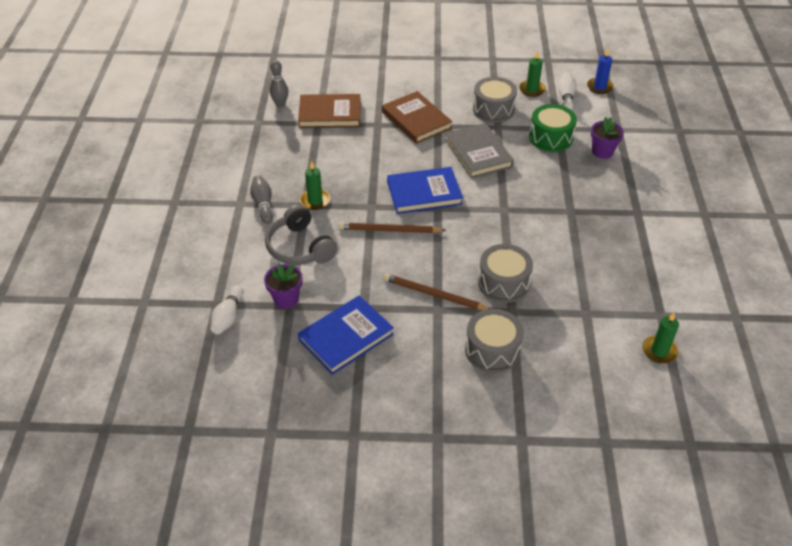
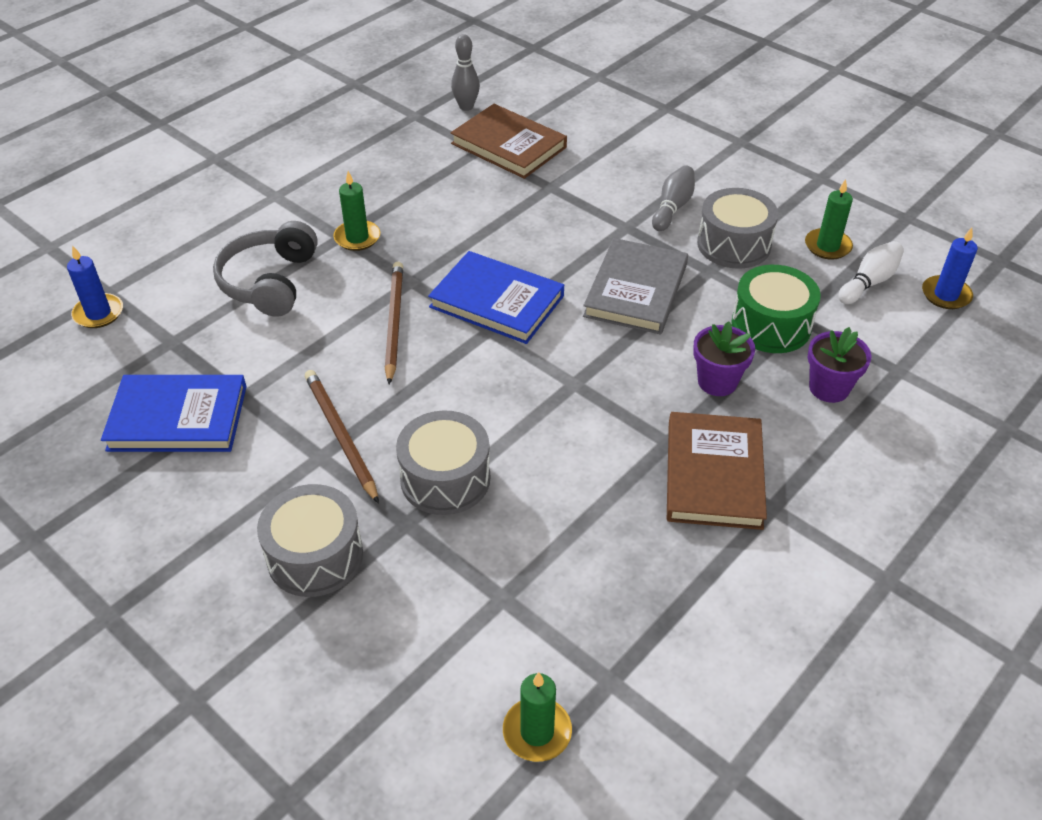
camera: 40 degrees right, 0 degrees up
(228, 317) = (98, 313): white bowling pin -> blue candle
(263, 204) = (297, 210): grey bowling pin -> grey bowling pin (672, 207)
(286, 299) = (178, 331): purple flower pot -> purple flower pot (717, 382)
(389, 230) = (394, 322): brown pencil -> brown pencil turned 45 degrees clockwise
(416, 120) = (607, 206): brown book -> brown book (714, 474)

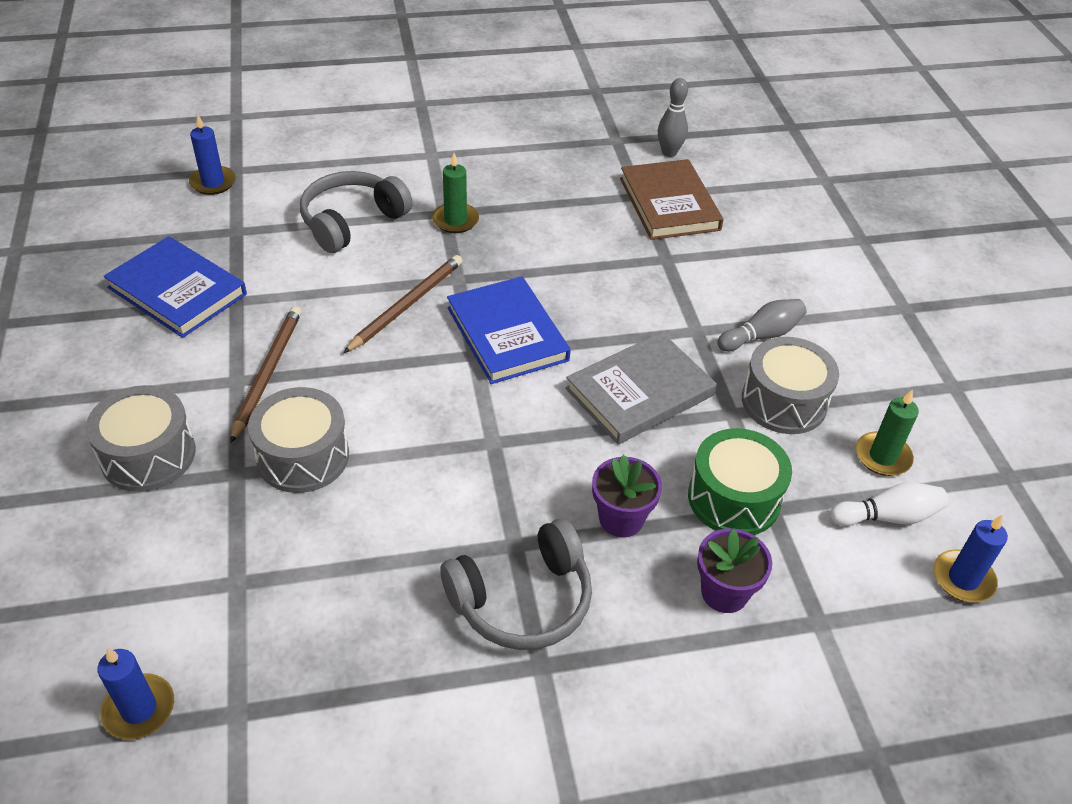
camera: 35 degrees right, 0 degrees up
(537, 731) = (139, 709): green candle -> blue candle
(714, 474) = (522, 599): brown book -> grey headphones

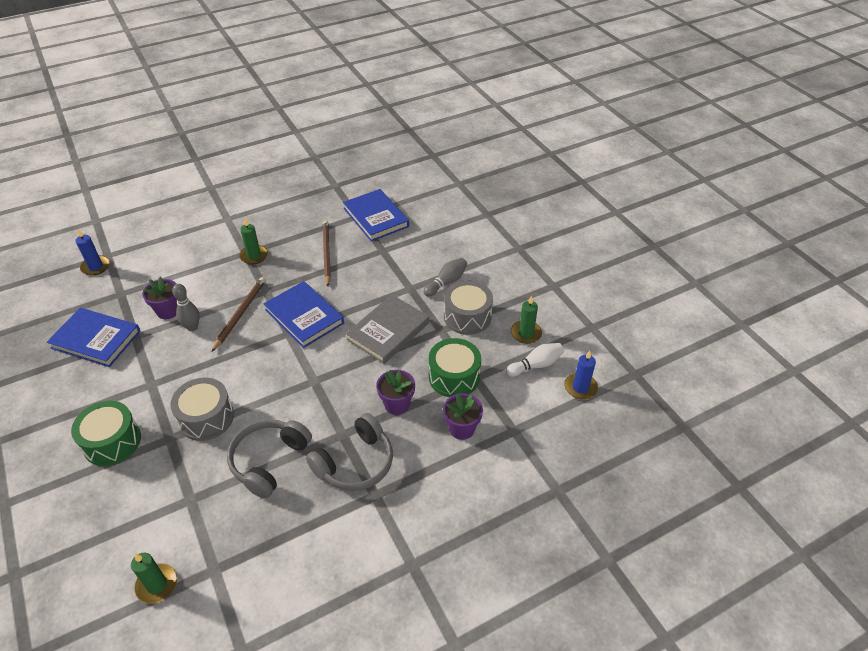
camera: 15 degrees left, 0 degrees up
(139, 709) = (157, 585): blue candle -> green candle
(148, 455) = (112, 442): grey drum -> green drum
(268, 373) = (169, 375): brown pencil -> brown pencil (326, 254)
(297, 274) = (168, 311): none -> purple flower pot
(352, 222) = (191, 271): grey headphones -> grey headphones (269, 461)
(669, 152) = (368, 186): grey bowling pin -> grey bowling pin (192, 327)
(669, 204) = (376, 217): brown book -> blue book

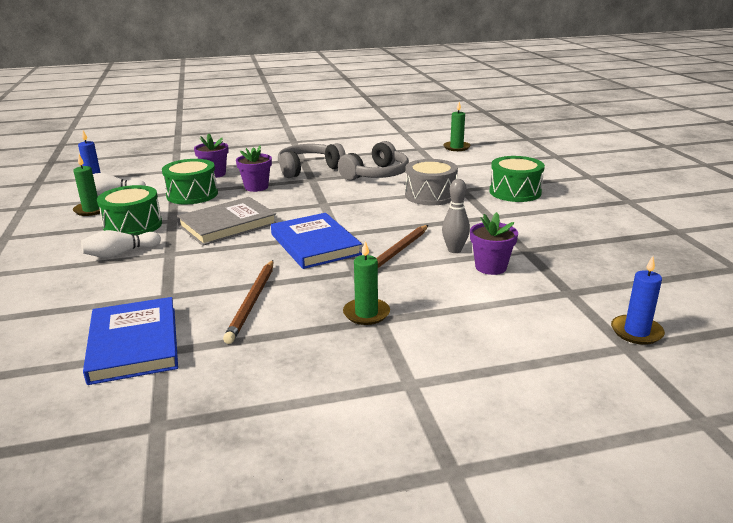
camera: 165 degrees left, 20 degrees down
(96, 339) = (575, 252): blue book -> none
(446, 282) = (120, 253): grey bowling pin -> white bowling pin
(467, 317) = (133, 225): grey drum -> green drum

